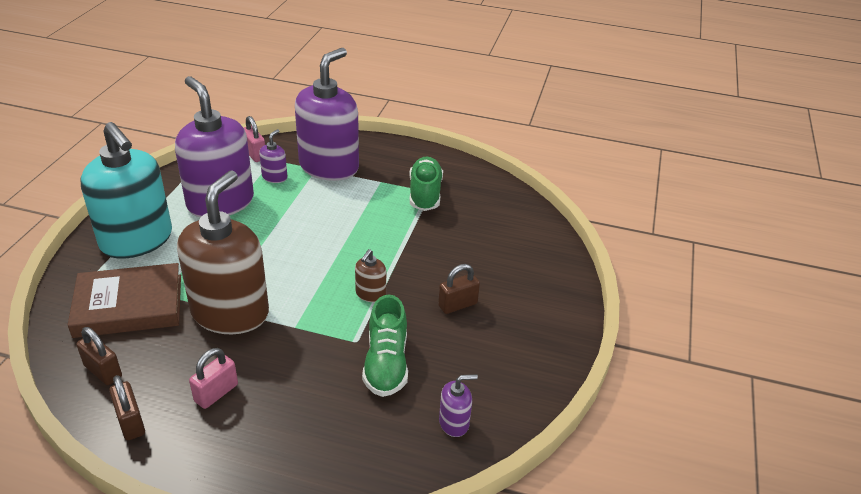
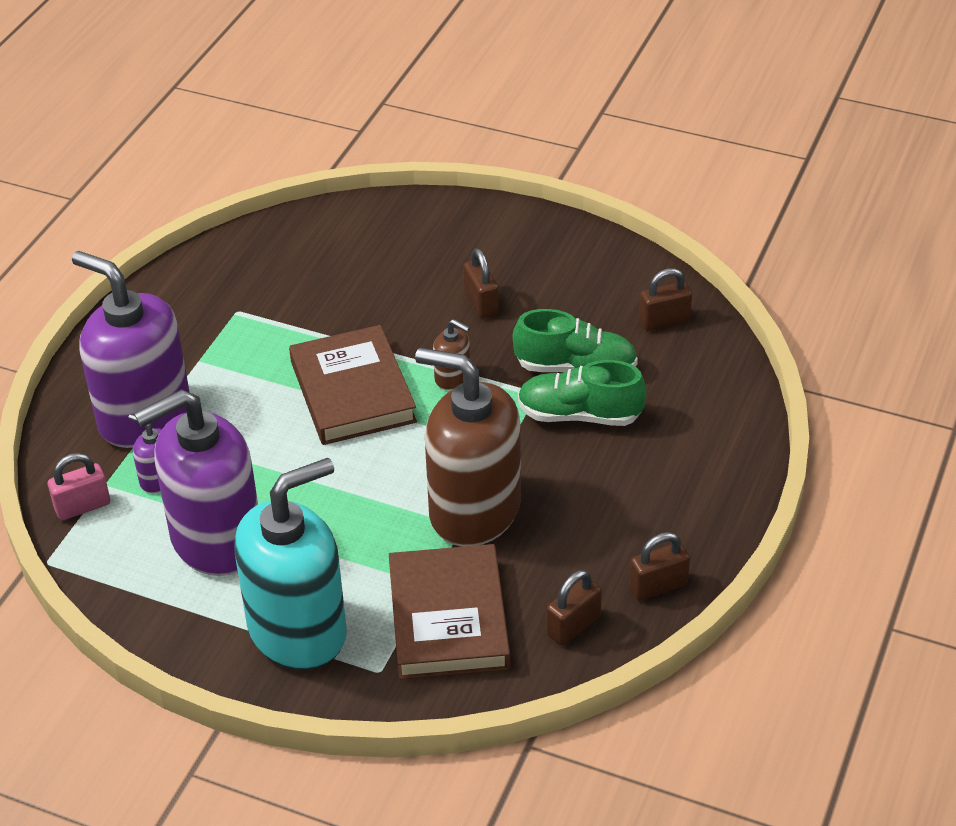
camera: 80 degrees left, 5 degrees up
(216, 393) = (614, 513): pink padlock -> none
(353, 247) = (352, 391): none -> brown book
(425, 194) = (242, 316): green shoe -> green shoe (579, 415)
(454, 423) = (664, 321): purple soap dispenser -> brown padlock

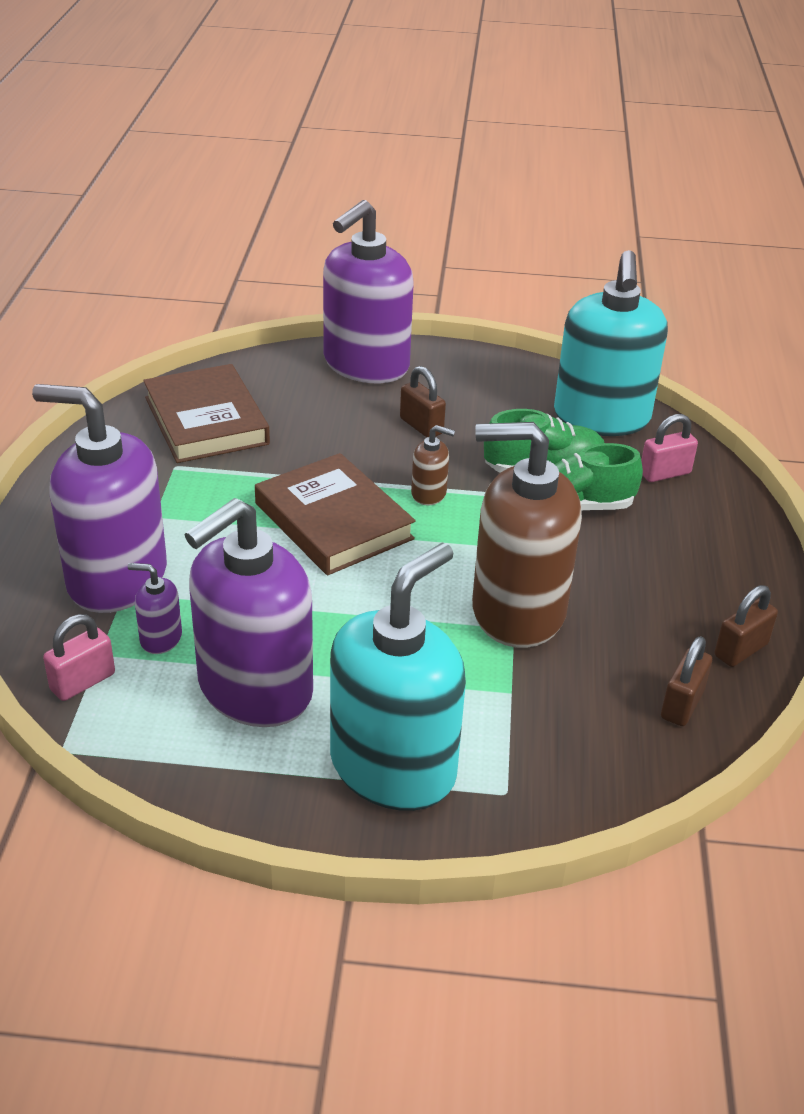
camera: 20 degrees left, 5 degrees down
(448, 618) = (550, 722): brown book -> brown book (206, 420)
(460, 225) = (365, 365): none -> purple soap dispenser
(664, 321) = (601, 418): brown padlock -> turquoise soap dispenser
(692, 393) = (665, 473): none -> pink padlock

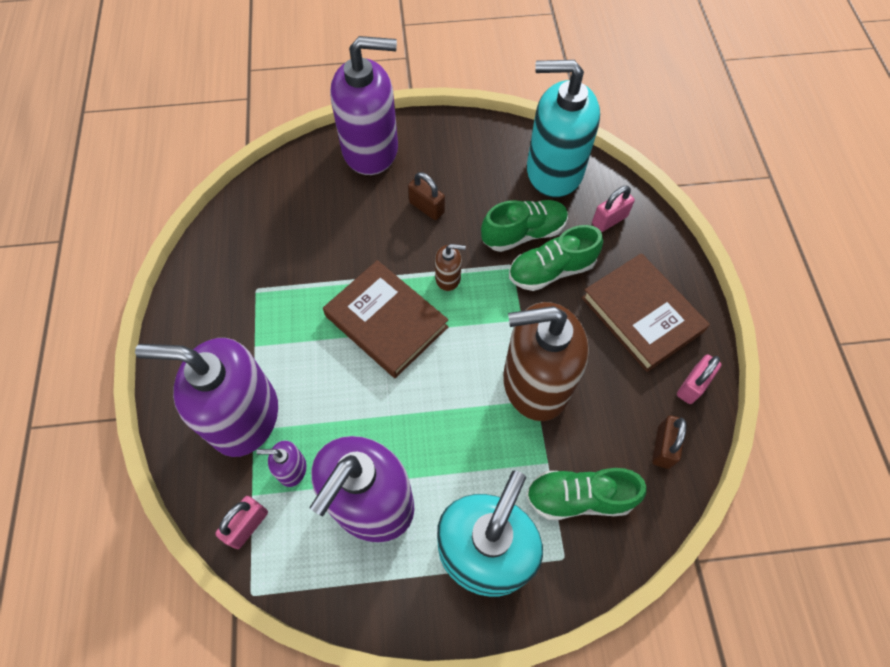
camera: 10 degrees left, 25 degrees up
(206, 420) = (266, 235): brown book -> brown book (641, 314)
(365, 365) = (371, 149): purple soap dispenser -> purple soap dispenser turned 120 degrees counterclockwise
(546, 734) = (579, 497): none -> green shoe
(601, 418) = (554, 171): turquoise soap dispenser -> turquoise soap dispenser turned 105 degrees clockwise
(740, 650) = (692, 385): brown padlock -> pink padlock

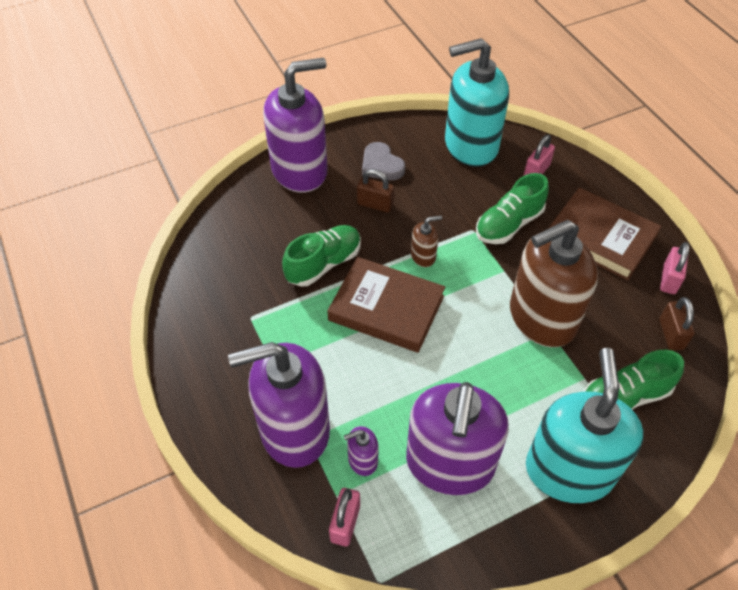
camera: 20 degrees left, 10 degrees down
(453, 166) = (381, 165): none -> grey heart
(523, 233) = (470, 202): green shoe -> green shoe (324, 264)

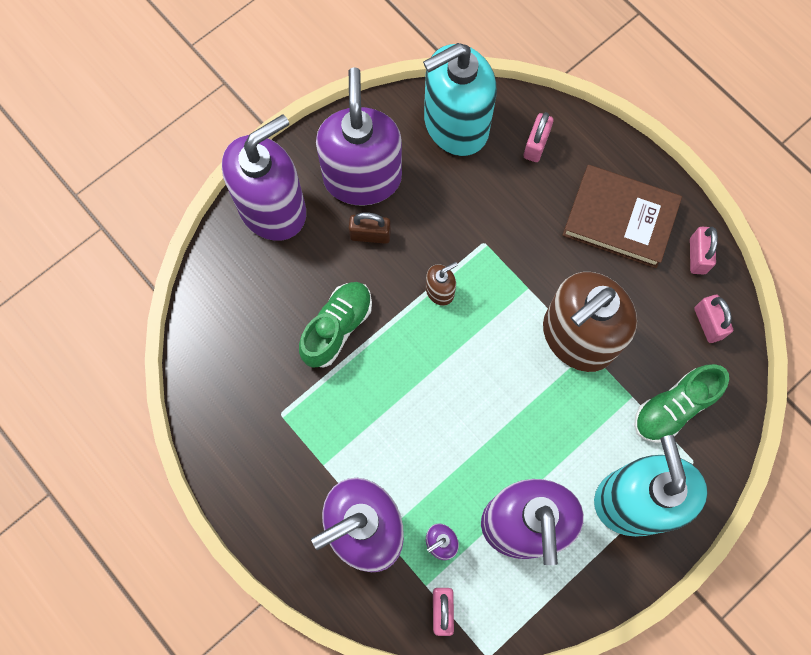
camera: 15 degrees left, 20 degrees up
(381, 165) = (362, 178): grey heart -> purple soap dispenser
(386, 308) = (418, 366): brown book -> none
(509, 224) = (520, 226): green shoe -> none
(671, 334) = (708, 323): brown padlock -> pink padlock

